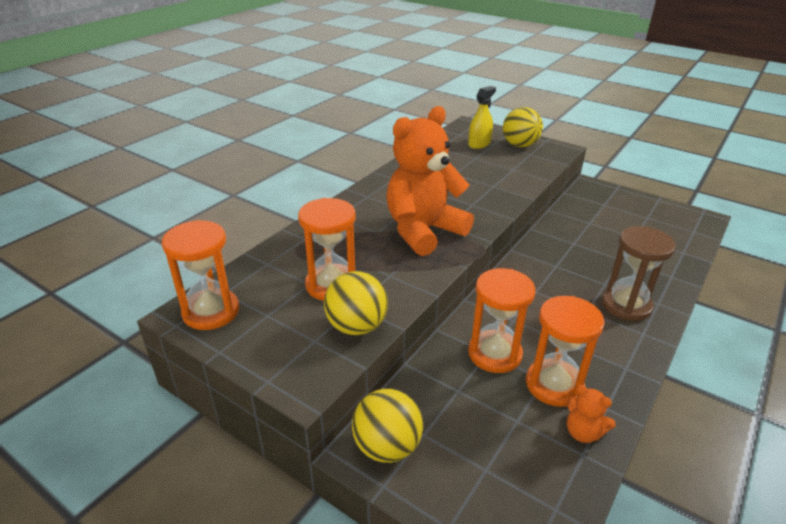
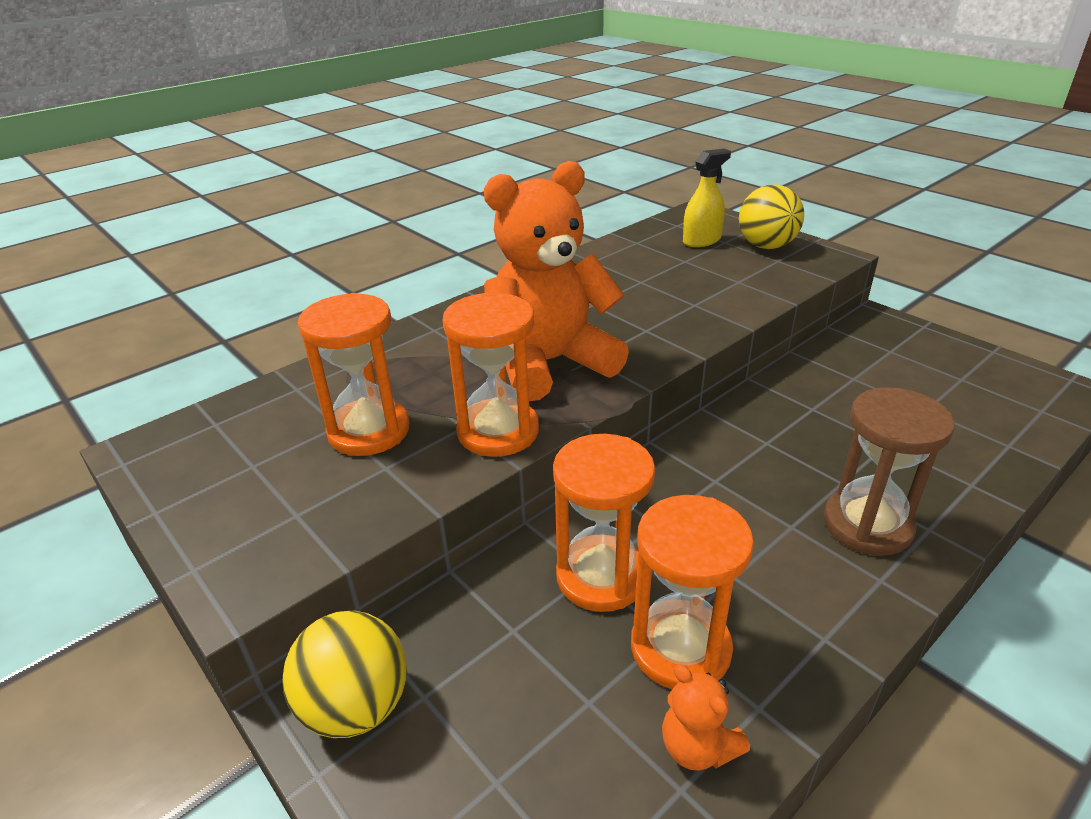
camera: 15 degrees right, 0 degrees up
(211, 312) = (180, 450): orange hourglass -> orange hourglass (498, 431)
(356, 326) = (370, 501): yellow ball -> none

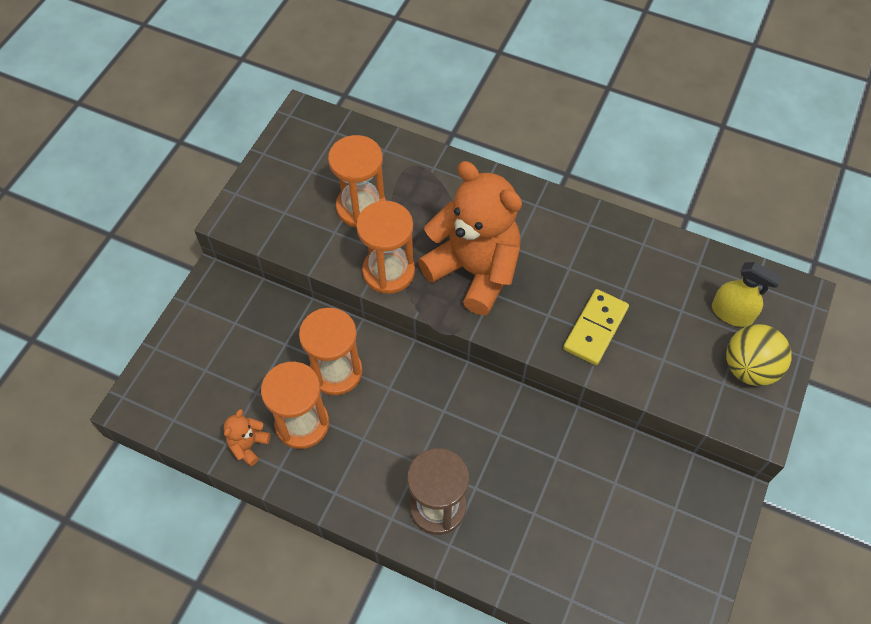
camera: 65 degrees right, 25 degrees up
(356, 707) = (220, 299): yellow ball -> none
(681, 307) = (595, 328): none -> yellow domino

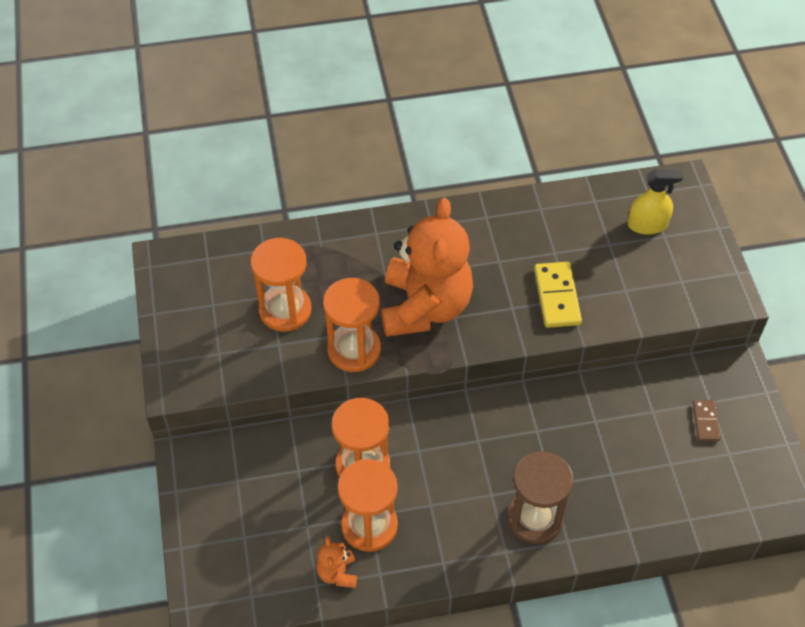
camera: 35 degrees left, 5 degrees down
(474, 270) = (425, 307): orange teddy bear -> orange teddy bear turned 90 degrees clockwise
(657, 523) = (705, 421): none -> brown domino
(749, 368) = (691, 259): yellow ball -> none

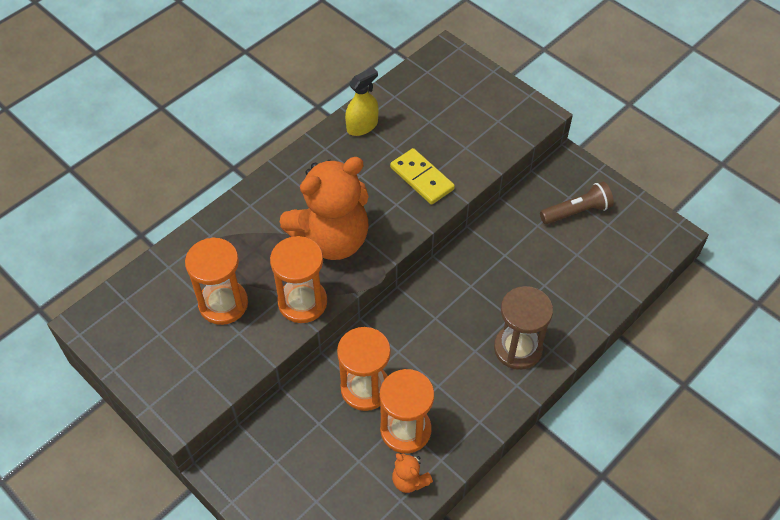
camera: 35 degrees left, 0 degrees up
(425, 307) = (331, 239): orange teddy bear -> orange teddy bear turned 90 degrees clockwise
(647, 225) = (444, 94): yellow spray bottle -> yellow spray bottle (362, 126)
(705, 421) = (577, 212): brown domino -> brown flashlight

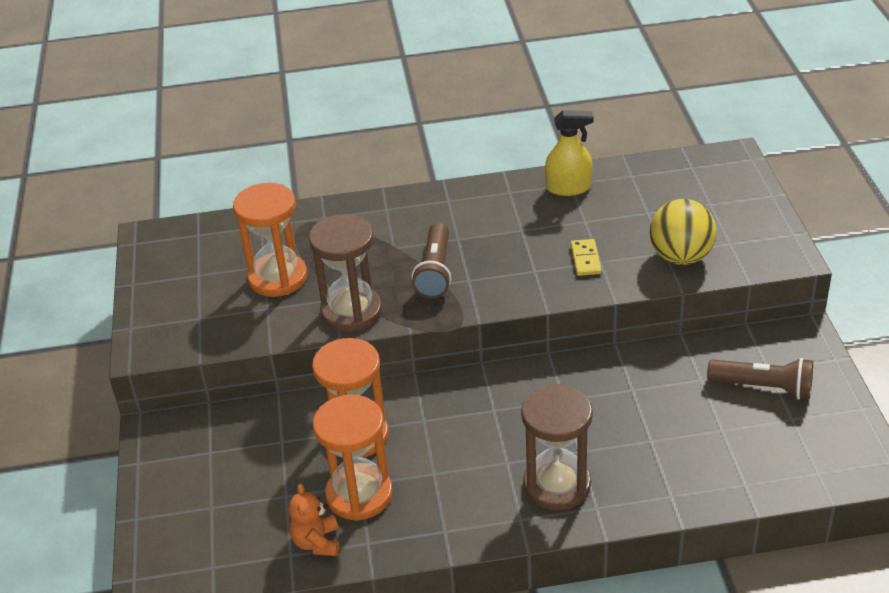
camera: 40 degrees right, 15 degrees down
(302, 302) = (351, 311): orange hourglass -> brown hourglass
(331, 239) = (435, 272): orange teddy bear -> brown flashlight
(421, 178) = (585, 259): yellow domino -> yellow domino, size x0.59
(478, 146) = (681, 257): none -> yellow ball

